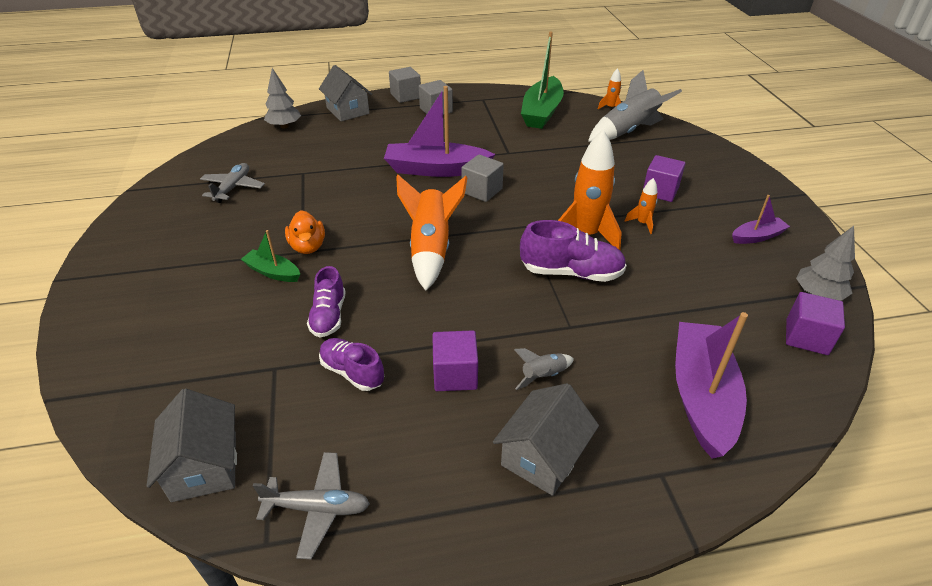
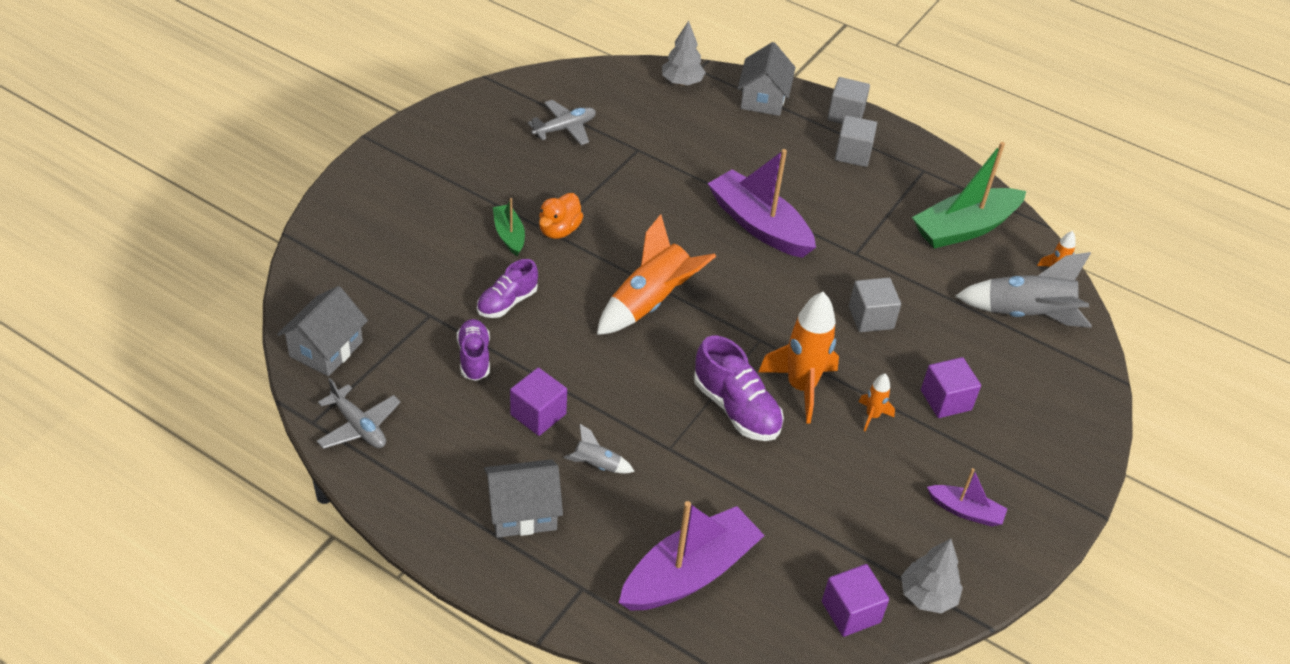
camera: 40 degrees right, 5 degrees up
(482, 191) = (770, 277): grey cube -> grey cube (871, 317)

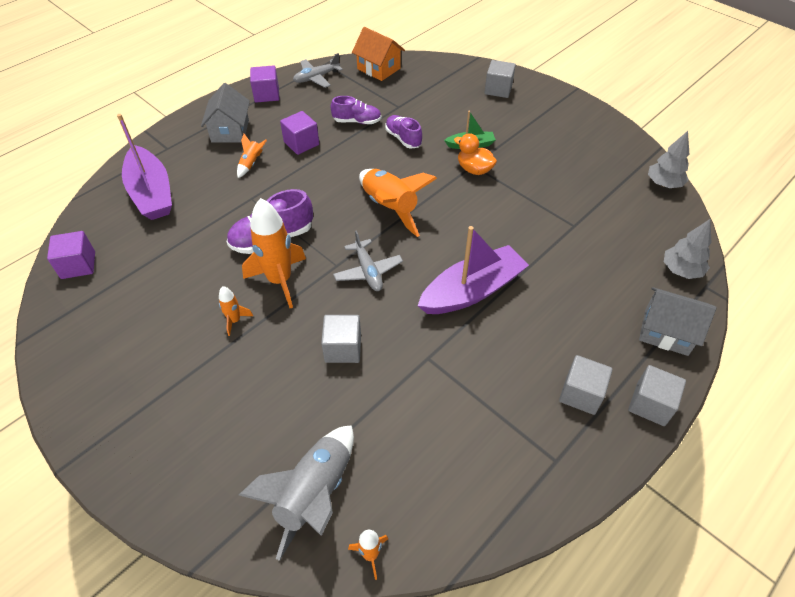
camera: 105 degrees right, 5 degrees up
(326, 349) = (378, 69): grey house -> orange house
(375, 211) = (498, 89): none -> grey cube
(564, 128) = (598, 185): grey plane -> grey plane (368, 271)
(596, 465) = (251, 163): grey rocket -> orange rocket
(927, 596) = (63, 312): grey tree -> grey tree (663, 184)
(946, 400) = (232, 380): purple cube -> purple cube (267, 94)
(964, 228) = (455, 474): green boat -> none
(965, 511) = (118, 359): purple boat -> none

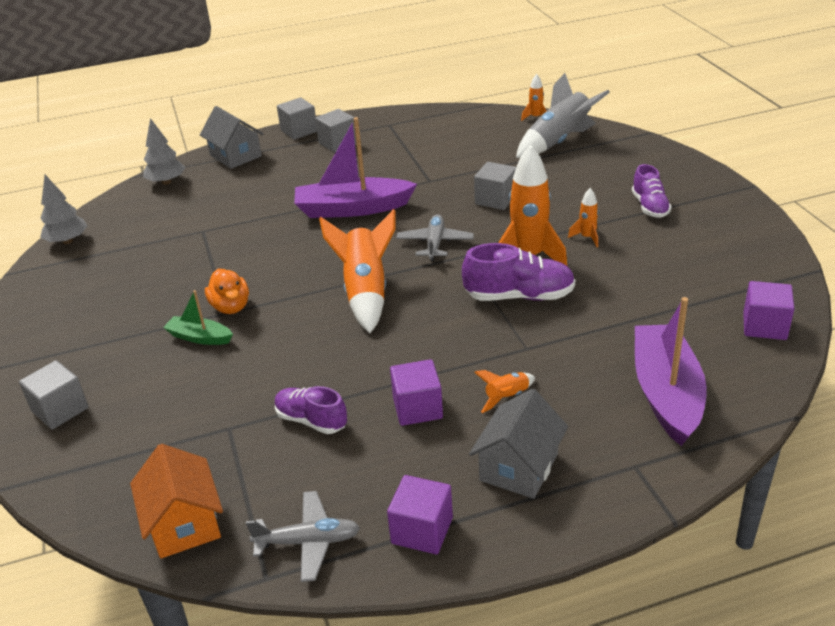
camera: 150 degrees left, 15 degrees down
(403, 138) = (272, 372): purple shoe -> purple shoe (649, 207)

